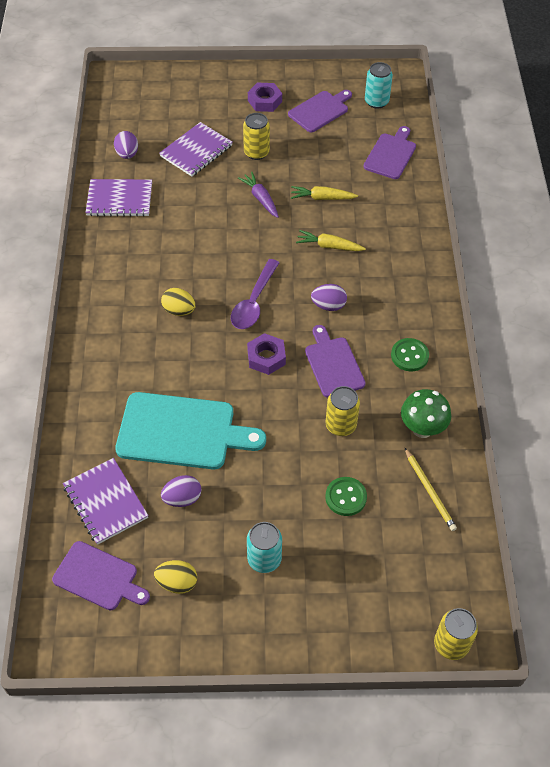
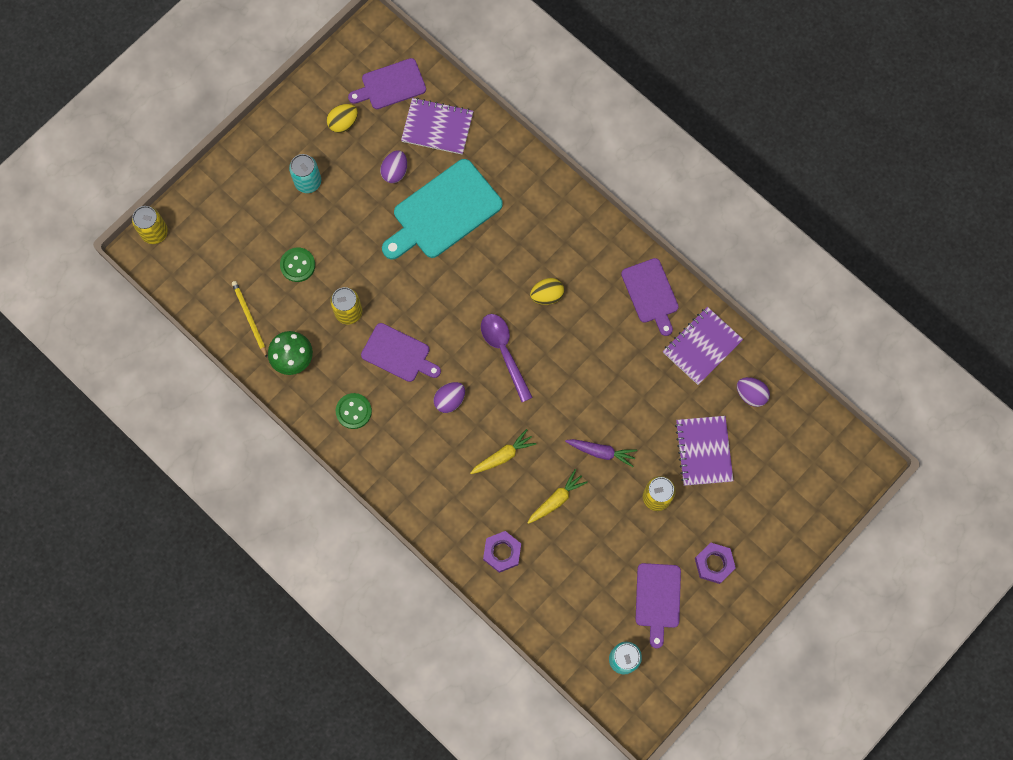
camera: 135 degrees right, 20 degrees up
(266, 357) = (448, 316): purple nut -> purple nut (502, 552)
(391, 154) = (550, 604): purple cutting board -> purple cutting board (650, 294)
(429, 491) = (249, 318): yellow pencil -> yellow pencil turned 45 degrees clockwise

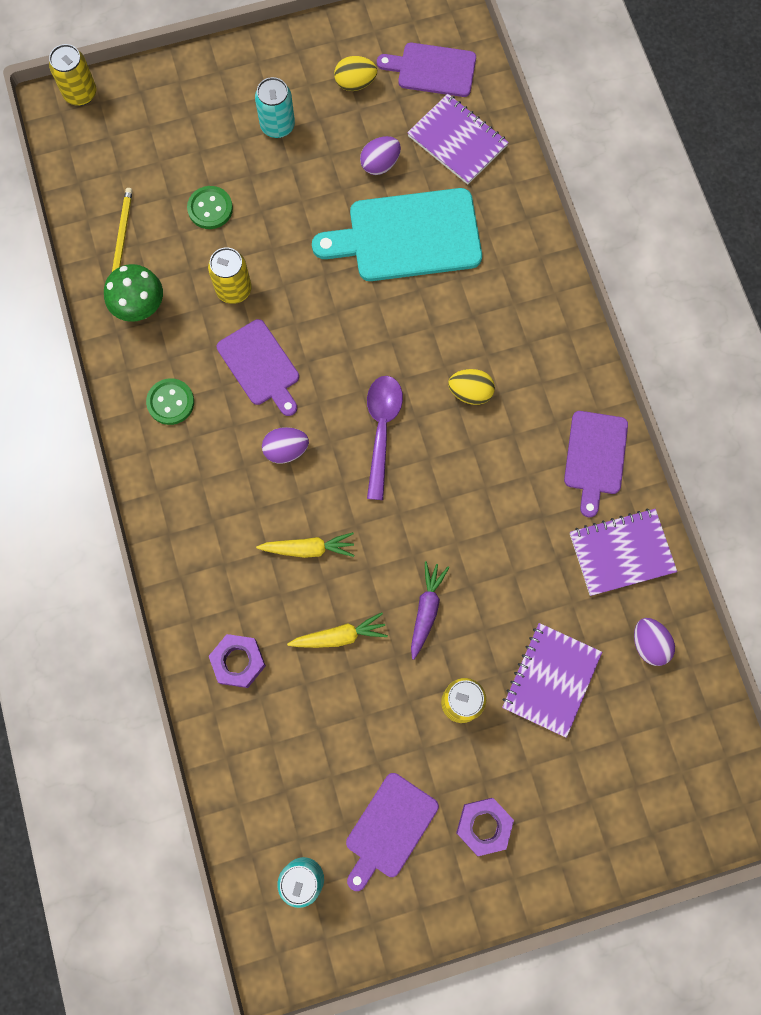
camera: 30 degrees right, 0 degrees up
(601, 452) = (426, 610): purple carrot -> purple carrot turned 120 degrees counterclockwise

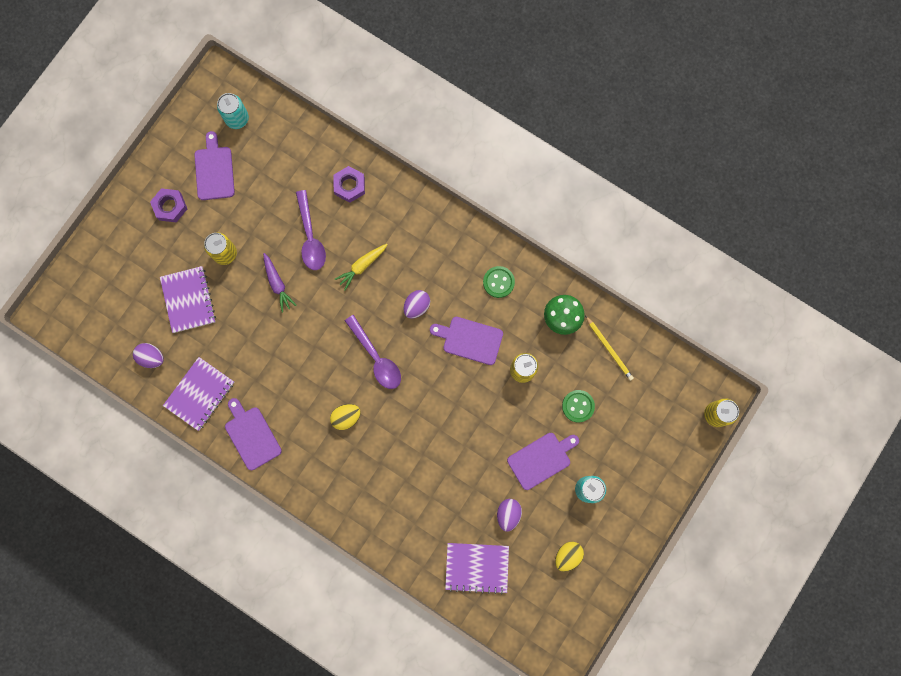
camera: 140 degrees right, 5 degrees up
(339, 636) = (310, 237): yellow carrot -> purple spoon
(407, 236) = (455, 481): turquoise cutting board -> none
(432, 69) = (531, 604): purple cutting board -> purple cutting board (541, 459)

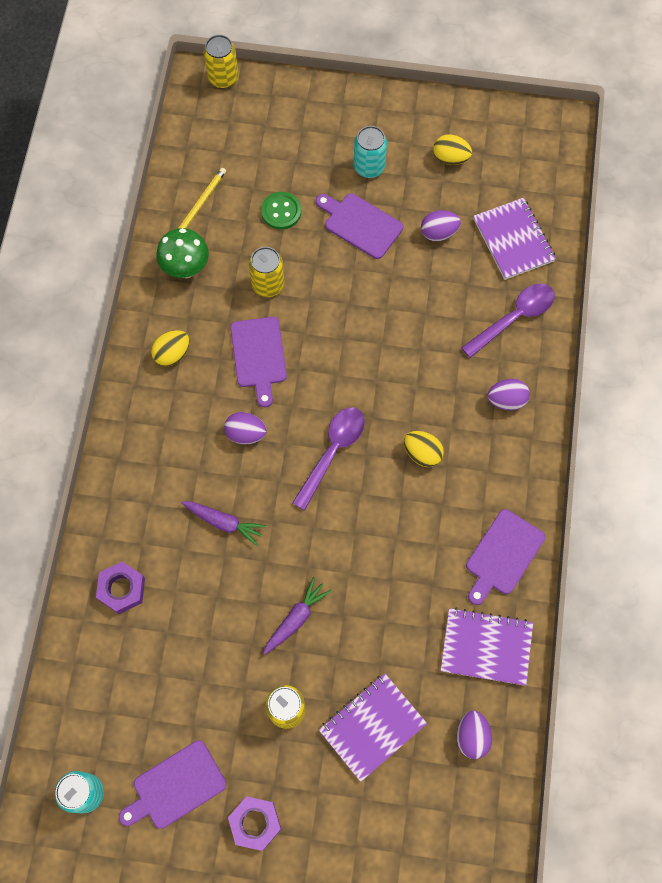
camera: 115 degrees left, 10 degrees down
(310, 237) = (214, 606): purple spoon -> purple spoon (514, 318)
(356, 495) = (506, 400): none -> purple egg
(362, 266) = (224, 522): yellow carrot -> purple carrot
(498, 282) = (172, 354): green button -> yellow egg

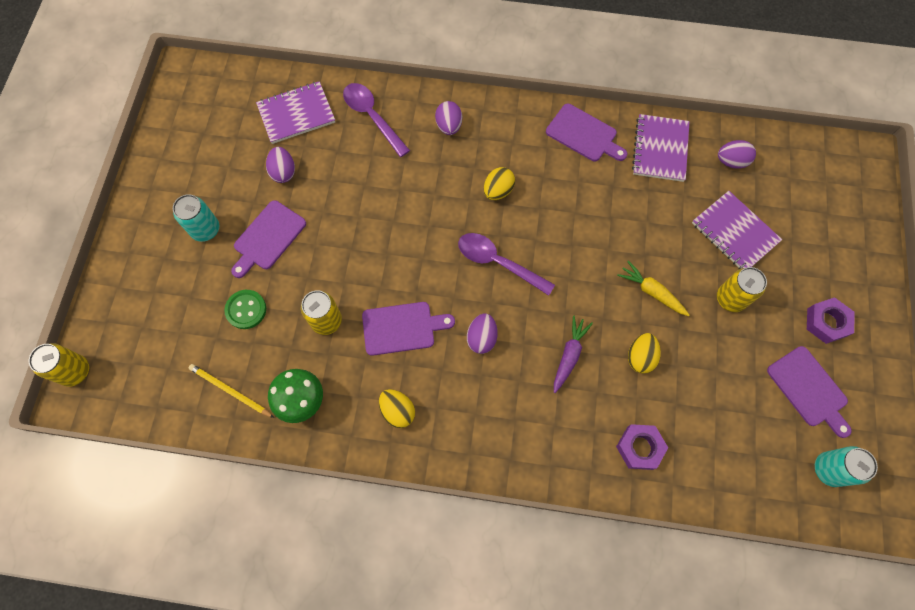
camera: 90 degrees left, 0 degrees up
(296, 618) = (651, 292): purple carrot -> yellow carrot
(450, 158) = (206, 160): yellow egg -> yellow egg (640, 357)

